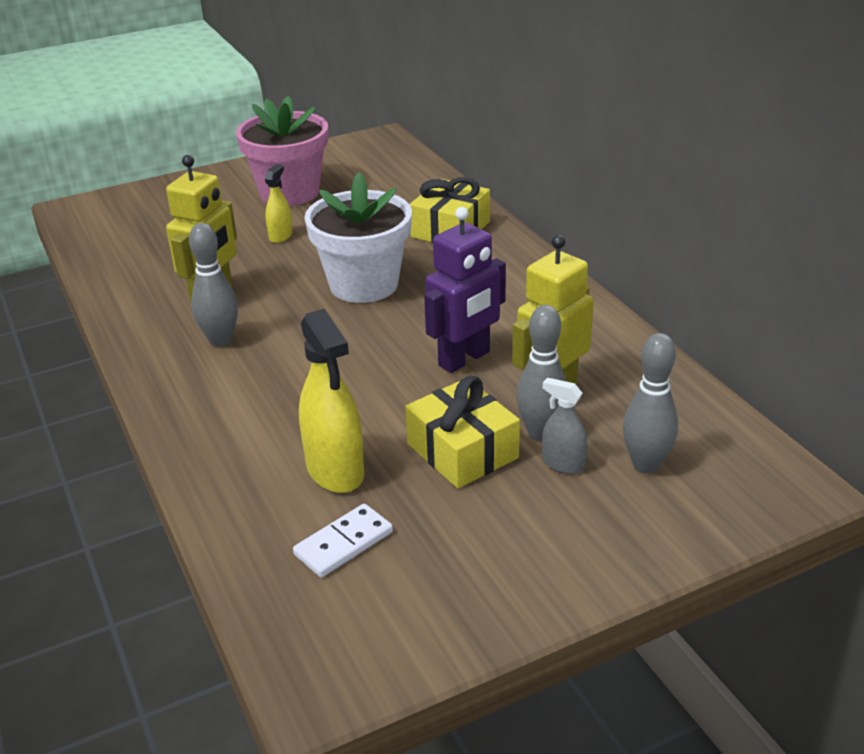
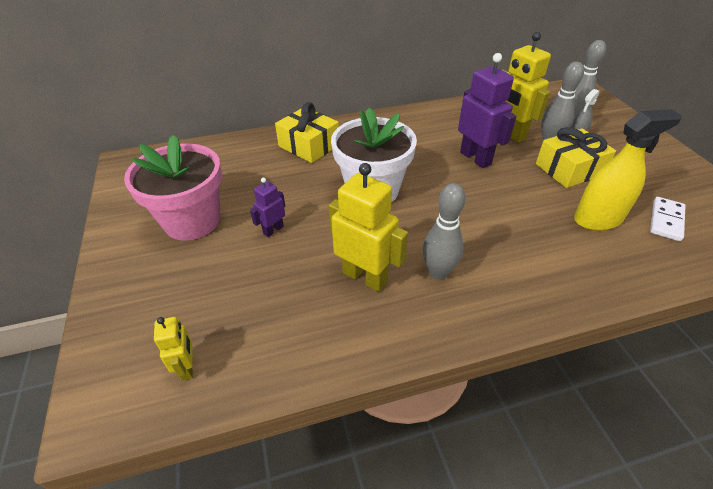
camera: 80 degrees left, 10 degrees up
(111, 231) = (188, 367): none -> yellow robot
(280, 236) = (273, 230): yellow spray bottle -> purple robot
(343, 543) = (666, 220): white domino -> white domino turned 60 degrees clockwise

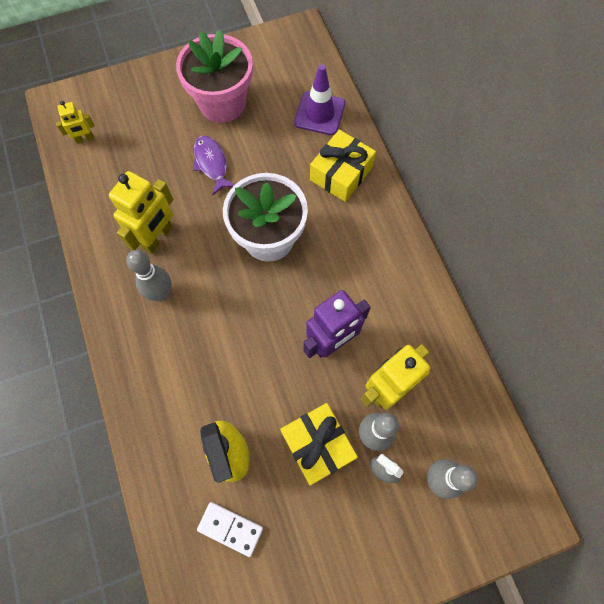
camera: 85 degrees right, 25 degrees up
(236, 154) = (319, 113): none -> purple traffic cone
(273, 230) = (212, 164): purple robot -> purple fish

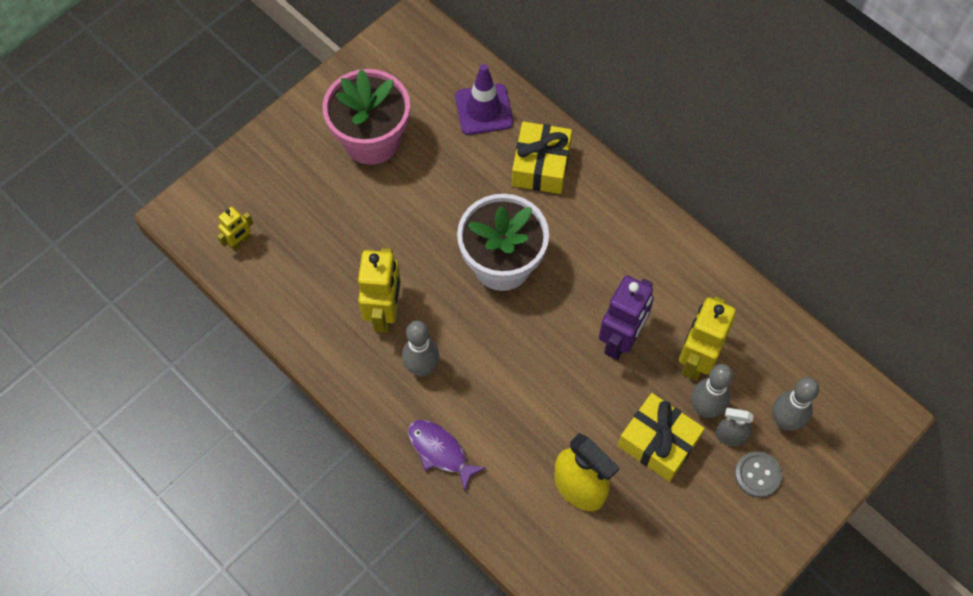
camera: 25 degrees left, 5 degrees down
(212, 164) = (398, 211): purple fish -> purple fish (440, 451)
(230, 528) = (616, 554): white domino -> none
(389, 517) = (757, 475): none -> grey button

